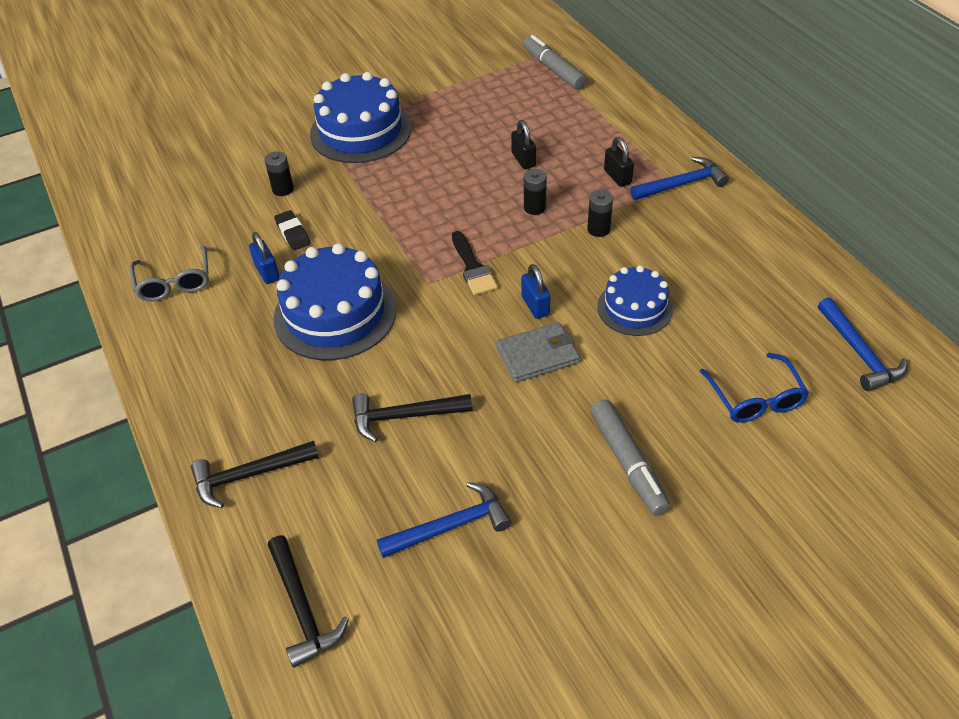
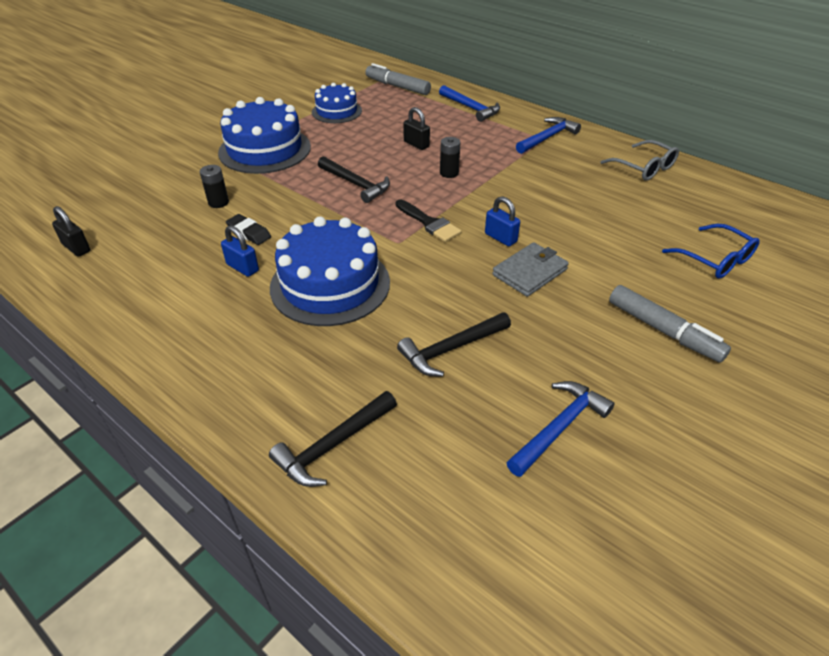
camera: 25 degrees left, 5 degrees down
(174, 282) = (150, 297): grey glasses -> grey glasses (644, 168)
(302, 608) = (472, 556): black hammer -> black hammer (356, 184)
(598, 229) = (509, 177): black battery -> none
(617, 177) = (497, 142): black padlock -> black padlock (76, 248)
(634, 308) = (578, 222): blue cake -> blue cake (336, 111)
(859, 353) = (756, 213): blue hammer -> blue hammer (470, 108)

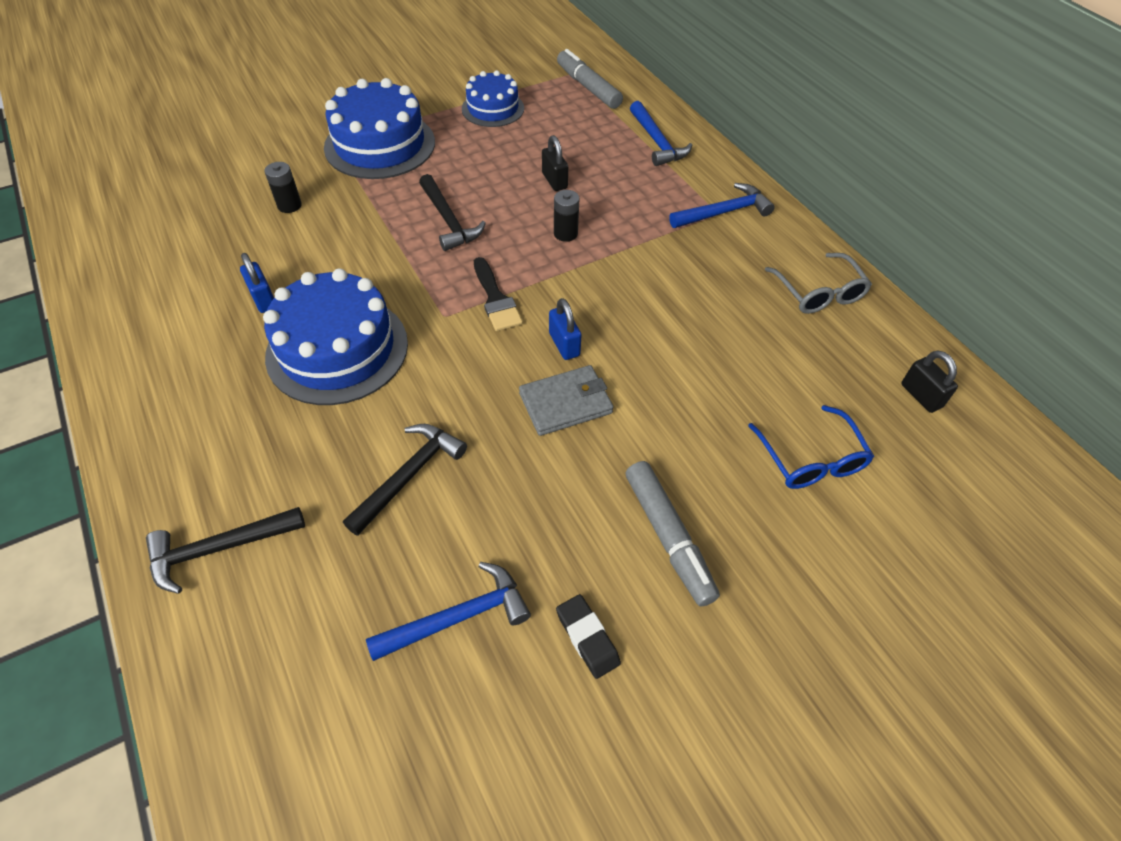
camera: 20 degrees right, 10 degrees up
(76, 248) = (123, 225): black padlock -> black padlock (921, 396)
(249, 232) = (296, 255): black eraser -> black eraser (587, 638)
(451, 349) = (409, 475): black hammer -> black hammer turned 135 degrees clockwise

